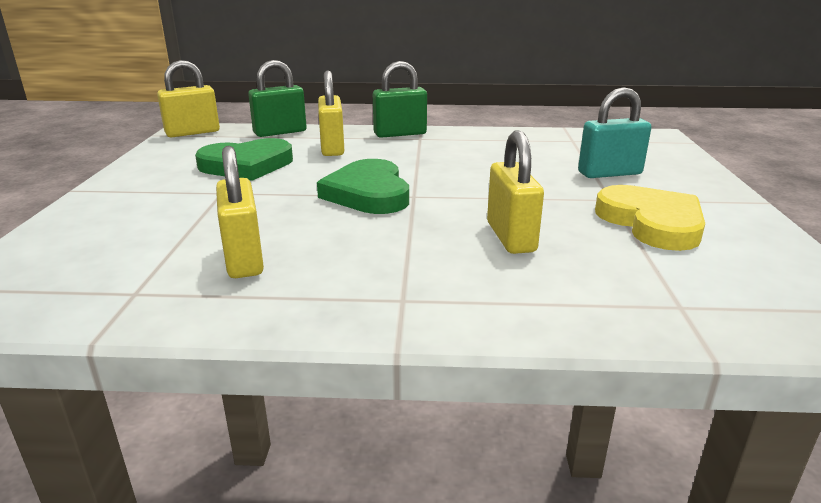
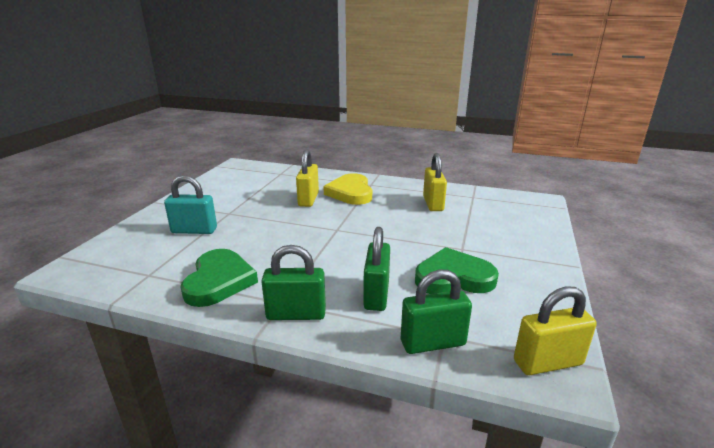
camera: 165 degrees left, 0 degrees up
(332, 148) = (376, 295): yellow padlock -> green padlock
(368, 193) = (364, 234): green heart -> green heart (219, 281)
(651, 223) = (234, 198): yellow heart -> yellow heart (350, 193)

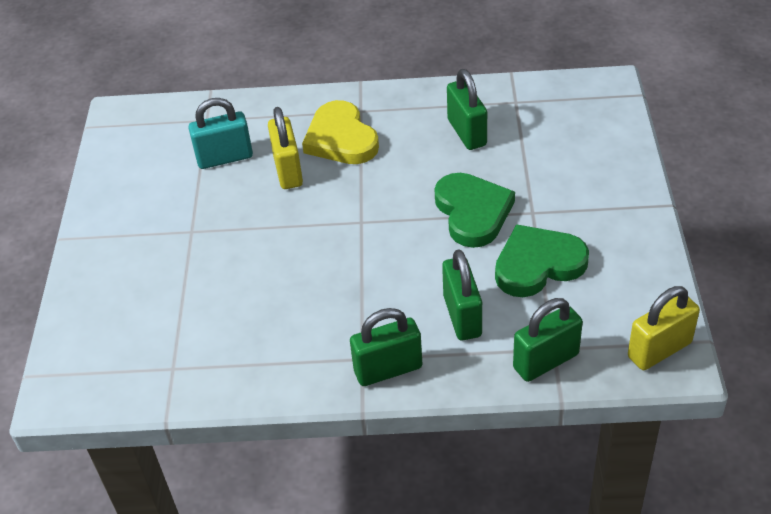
camera: 15 degrees left, 20 degrees up
(194, 230) = (170, 279): turquoise padlock -> turquoise padlock (225, 158)
(219, 281) = (268, 351): green heart -> green heart (472, 212)
(433, 204) = (467, 132): yellow padlock -> green padlock

